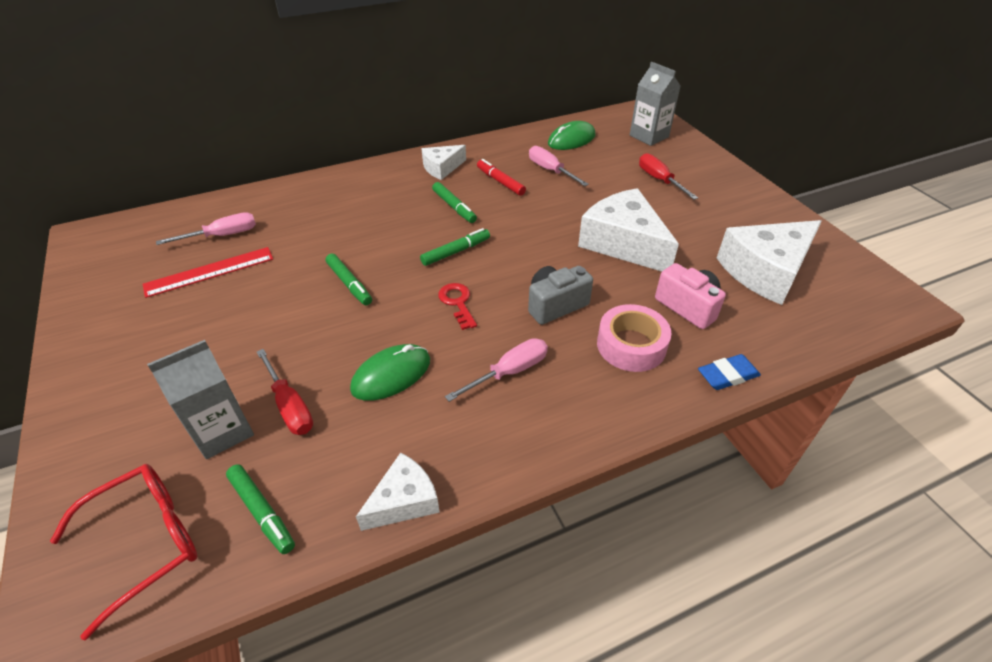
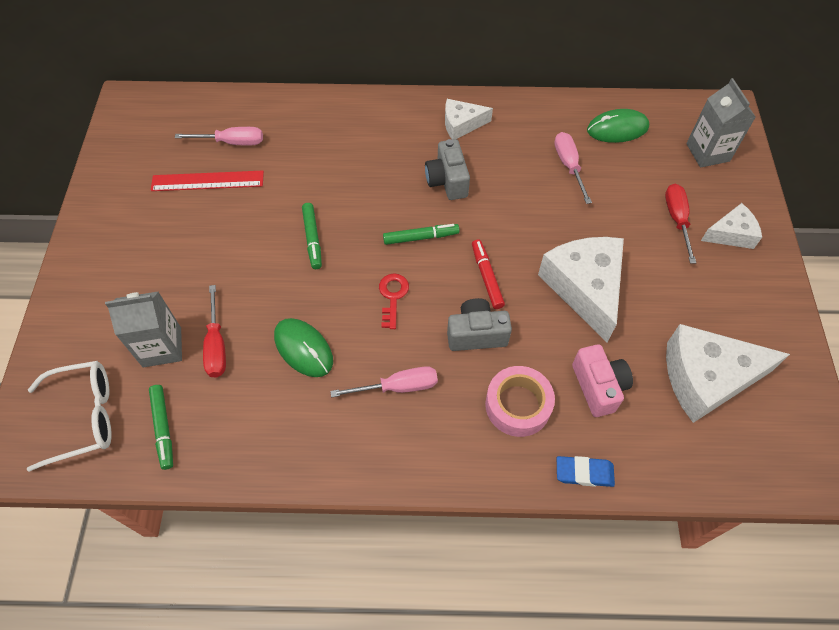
camera: 25 degrees right, 15 degrees up
(146, 542) = (84, 417): red glasses -> white glasses
(391, 375) = (303, 348): green mouse -> green mouse turned 60 degrees clockwise
(404, 501) = (261, 465): white cheese -> white cheese (731, 234)
(454, 207) = (447, 181): green marker -> grey camera
(500, 182) = (509, 163): red marker -> red marker (486, 277)

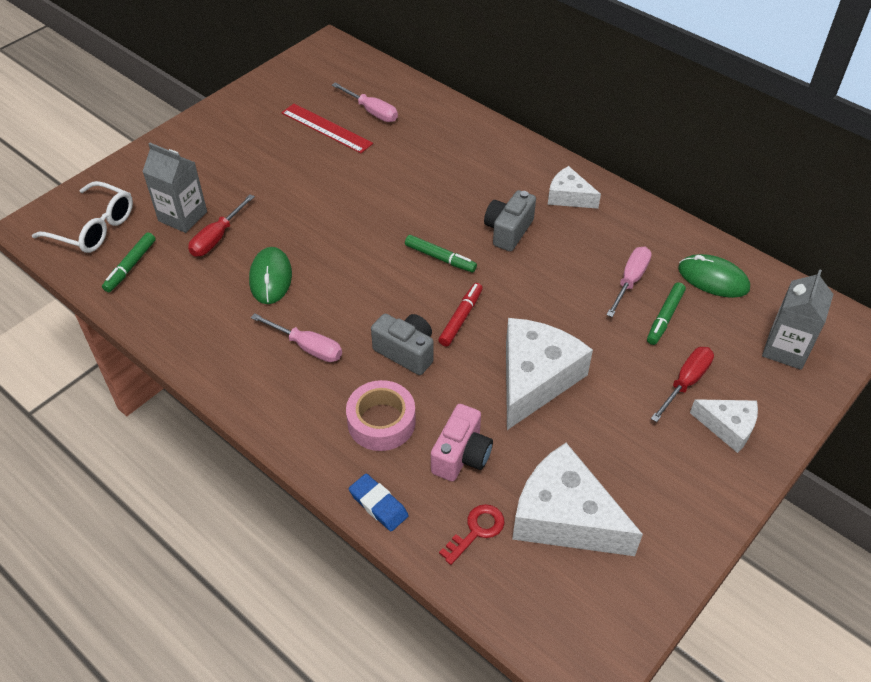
camera: 40 degrees right, 10 degrees down
(313, 239) = (357, 210): green marker -> green marker (665, 317)
(392, 296) = (372, 285): red key -> red key (476, 530)

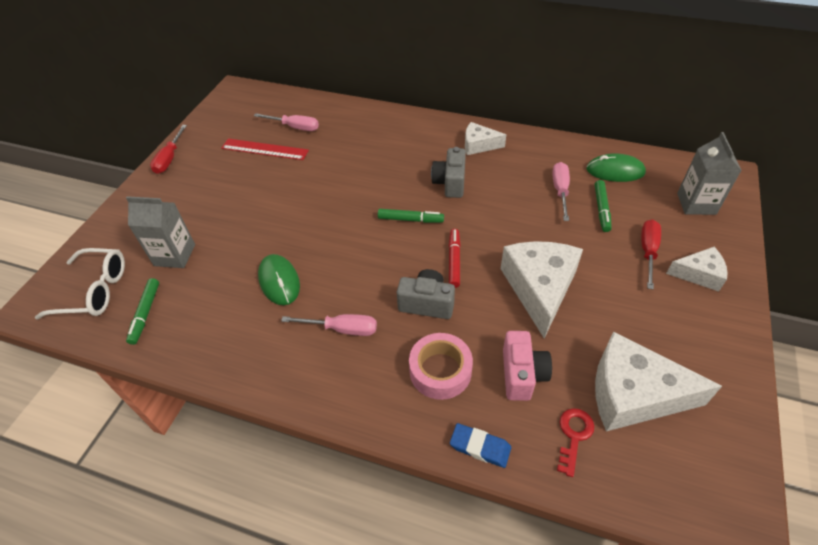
camera: 20 degrees left, 0 degrees up
(217, 238) = (215, 263): red screwdriver -> red screwdriver (169, 159)

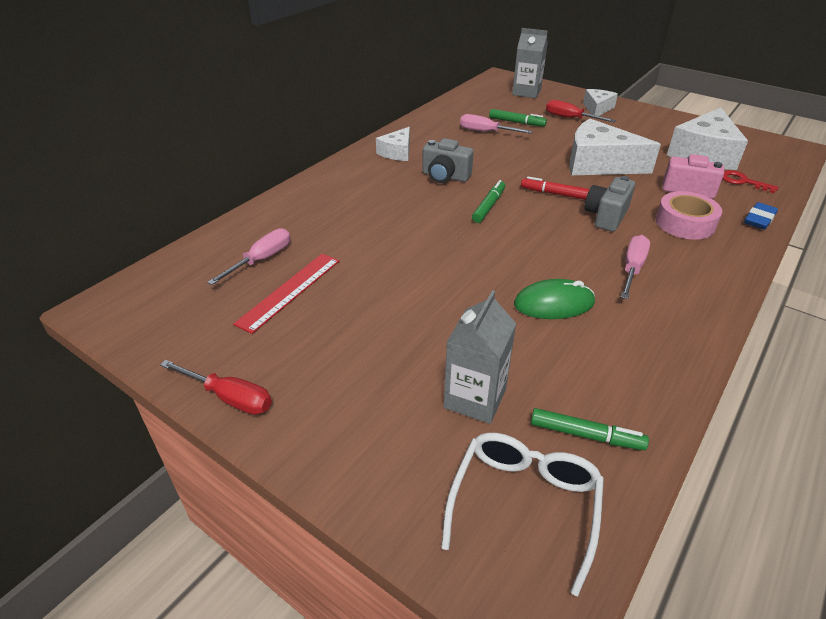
camera: 75 degrees left, 10 degrees down
(615, 171) = (474, 108): green mouse -> none

